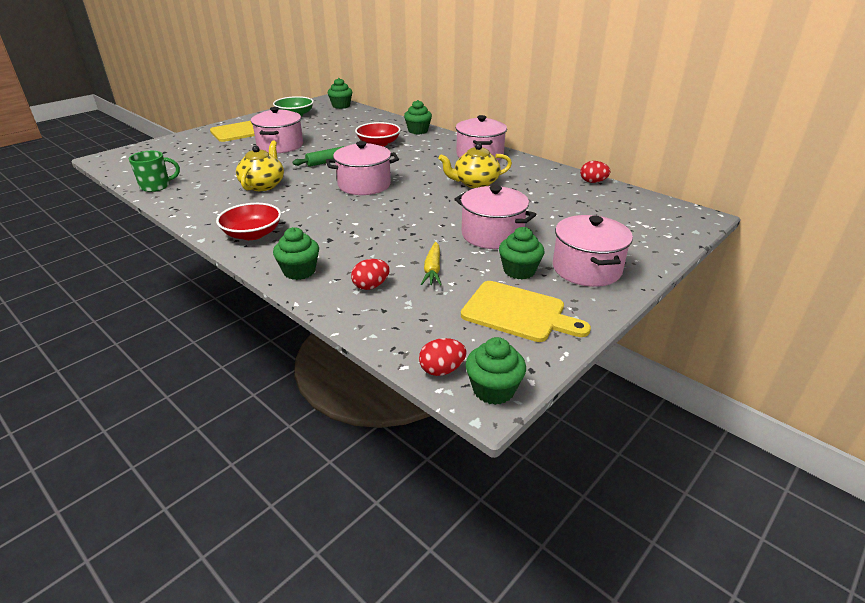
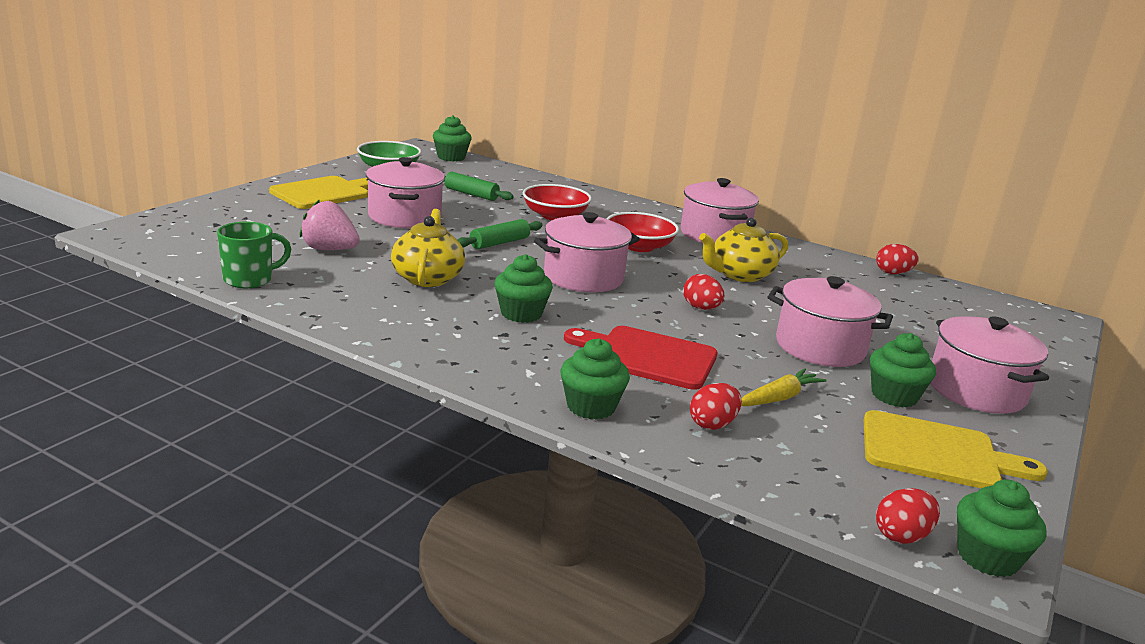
camera: 15 degrees left, 10 degrees down
(217, 167) = (329, 249): none -> pink strawberry
(252, 234) = (472, 353): red bowl -> red bowl (639, 246)
(335, 130) = (471, 194): none -> green rolling pin
(364, 239) = (648, 357): none -> red cutting board
(418, 131) = (598, 198): green cupcake -> green cupcake (521, 314)
(428, 206) = (701, 308): none -> red egg
(432, 269) = (779, 398): yellow carrot -> yellow carrot turned 120 degrees counterclockwise

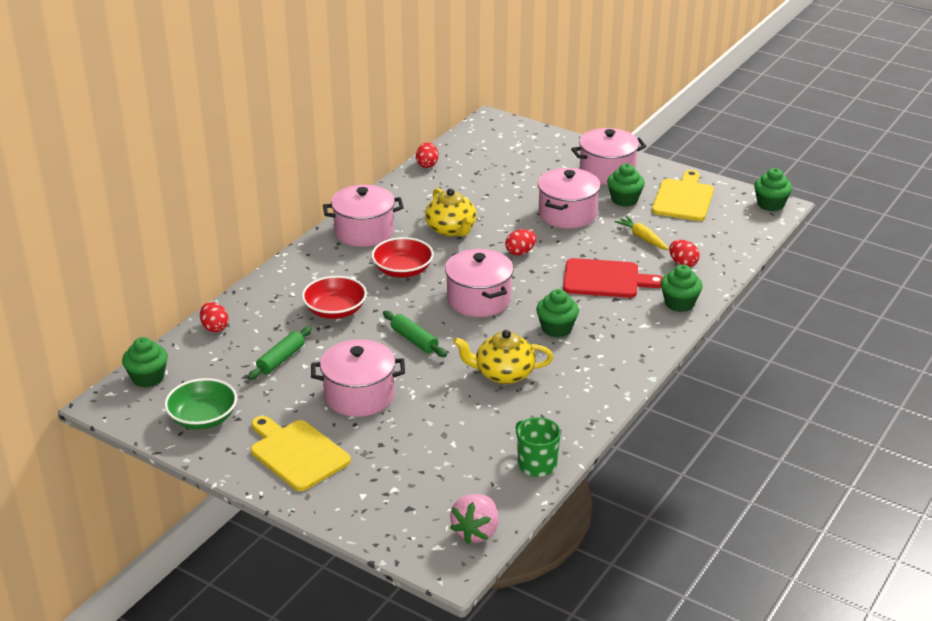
camera: 85 degrees left, 10 degrees up
(329, 249) = (456, 430): pink strawberry -> pink strawberry (476, 532)
(648, 357) = (605, 279): red cutting board -> red cutting board turned 105 degrees counterclockwise
(901, 536) = (764, 223): red egg -> red egg (215, 327)

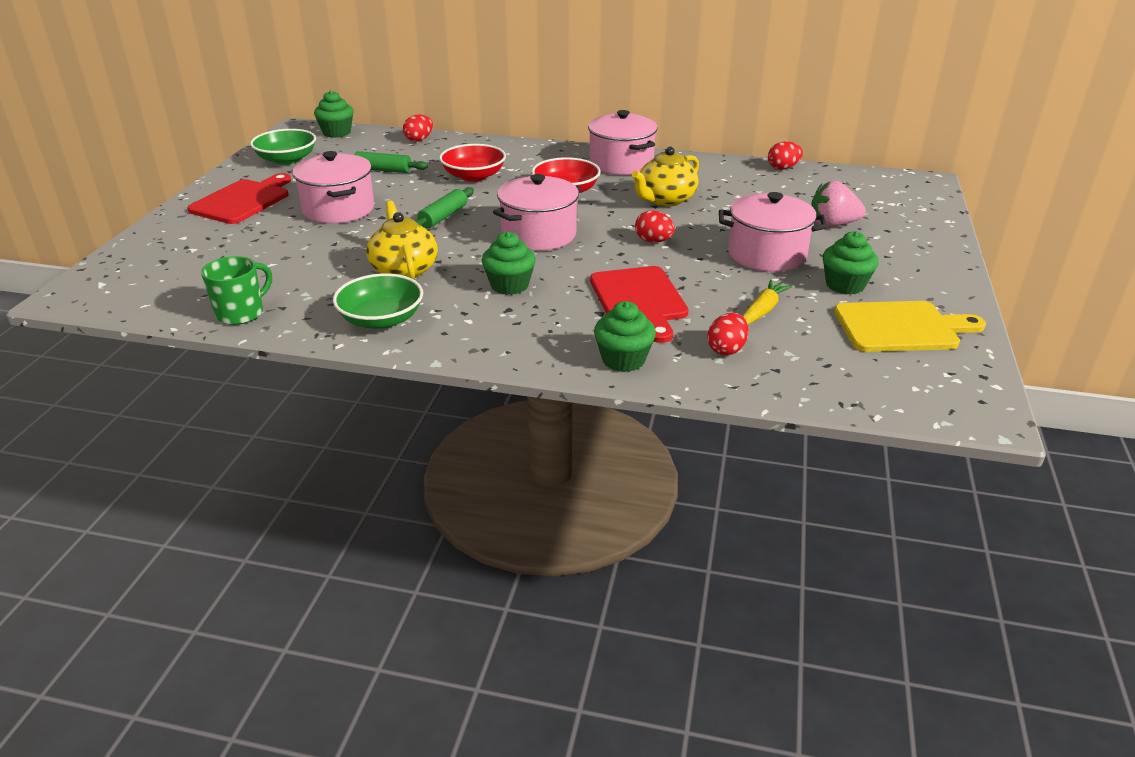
camera: 70 degrees right, 0 degrees up
(297, 453) = (243, 200): yellow cutting board -> red cutting board
(476, 532) = (123, 299): pink strawberry -> pink strawberry (832, 224)
(580, 394) = (381, 319): none -> green bowl
(607, 172) = (900, 264): pink pot -> none
(770, 204) = (979, 406): green cupcake -> none

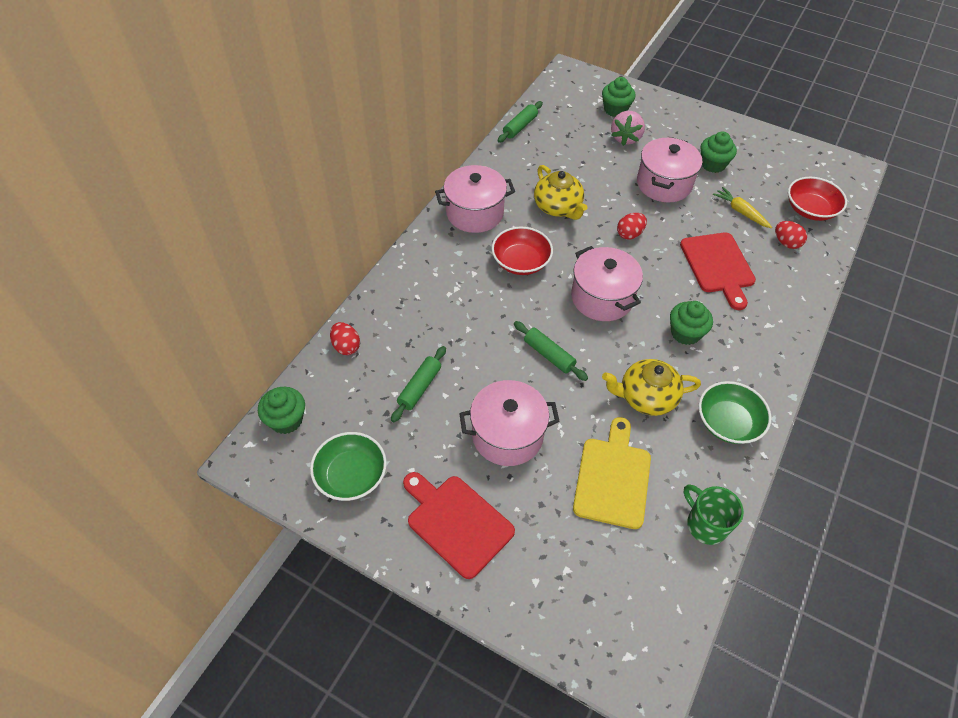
camera: 75 degrees left, 20 degrees up
(474, 176) = (463, 318): red bowl -> red bowl (810, 209)
(623, 360) = (795, 295): green cupcake -> green cupcake (615, 110)
(639, 300) = (718, 266): red cutting board -> red cutting board turned 75 degrees clockwise
(783, 168) = (520, 127): red egg -> green rolling pin
(901, 327) = (767, 161): yellow cutting board -> yellow cutting board (612, 478)

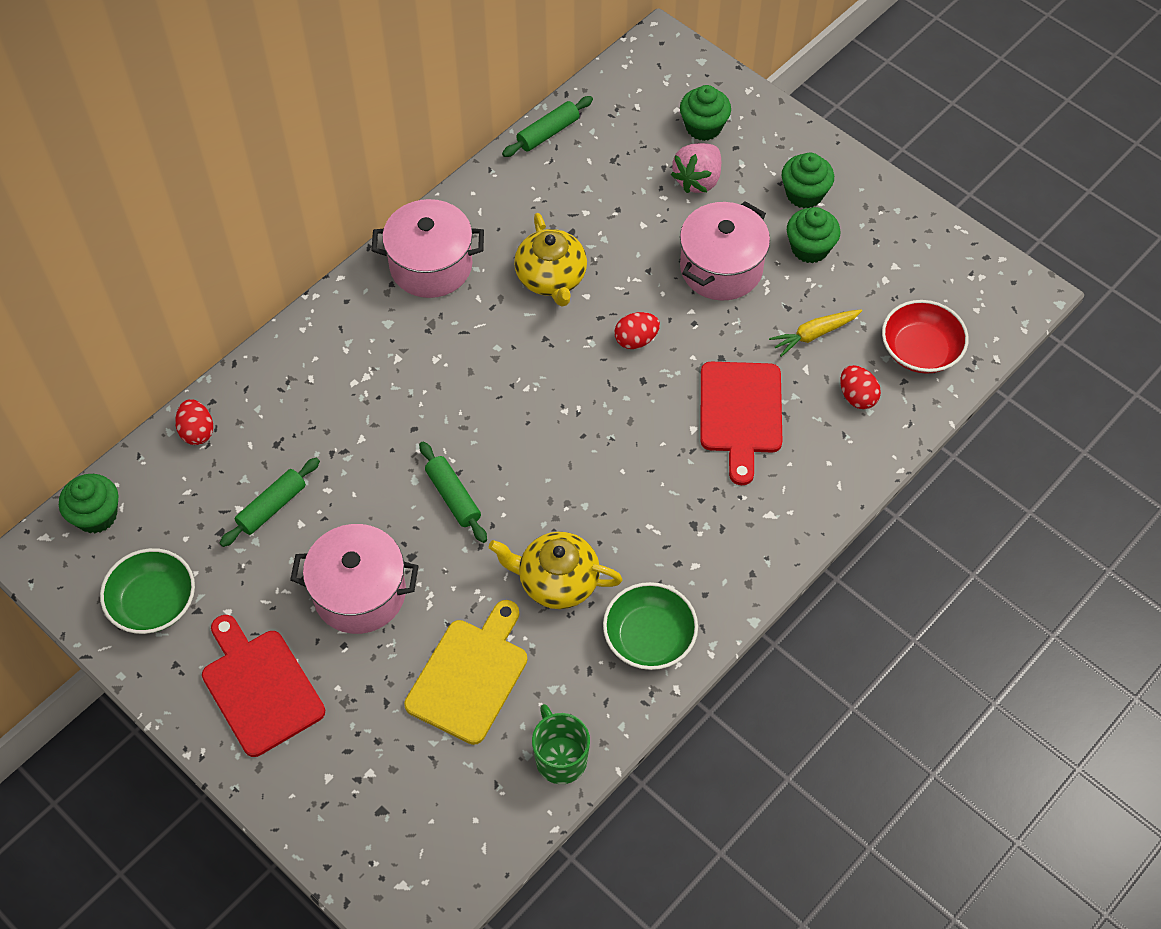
camera: 15 degrees right, 5 degrees up
(521, 262) = (467, 354): red bowl -> none
(602, 298) = (557, 429): pink pot -> none
(685, 333) = (649, 503): green cupcake -> green cupcake (804, 194)
(740, 212) = (814, 334): yellow carrot -> yellow carrot turned 90 degrees counterclockwise

